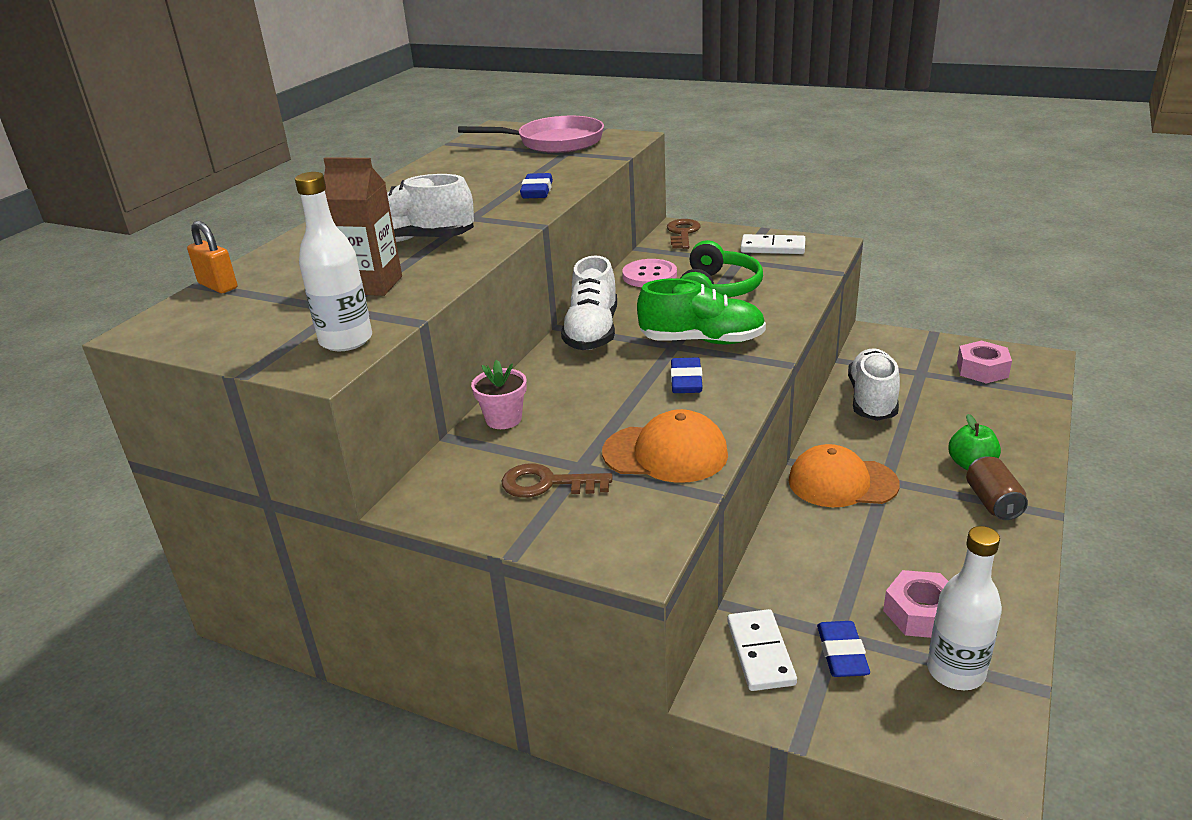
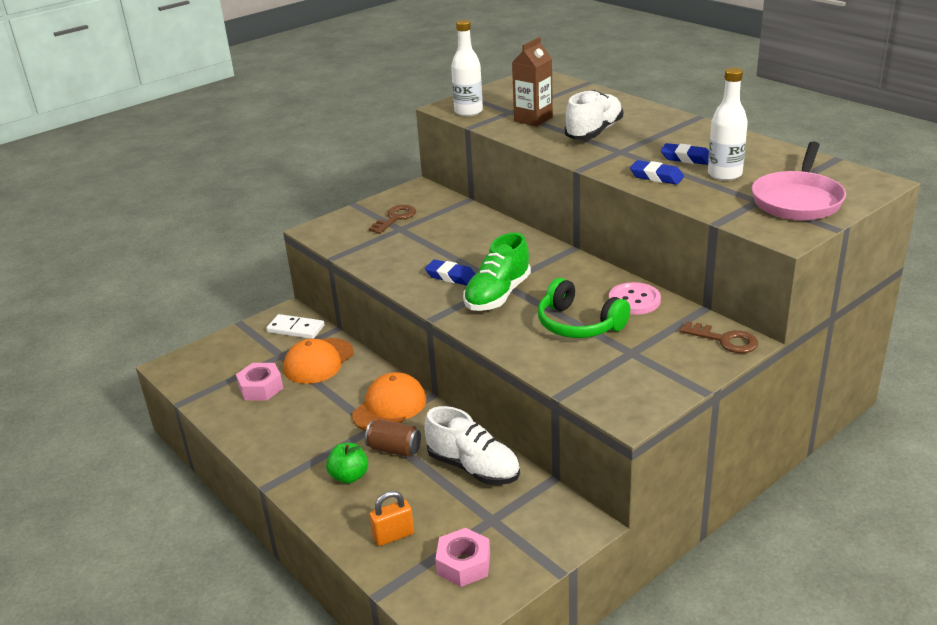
camera: 115 degrees right, 0 degrees up
(218, 286) = (577, 87): orange padlock -> orange padlock (393, 536)
(503, 419) = (470, 215): pink flower pot -> none
(592, 332) = (552, 258): white shoe -> none
(665, 453) = (383, 253): orange cap -> orange cap (318, 361)
(773, 247) = (647, 379): white domino -> none
(842, 654) = (268, 352): blue eraser -> blue eraser (686, 158)
(955, 671) = (219, 381): white bottle -> white bottle (724, 174)
(993, 502) = (305, 464): brown can -> brown can (394, 449)

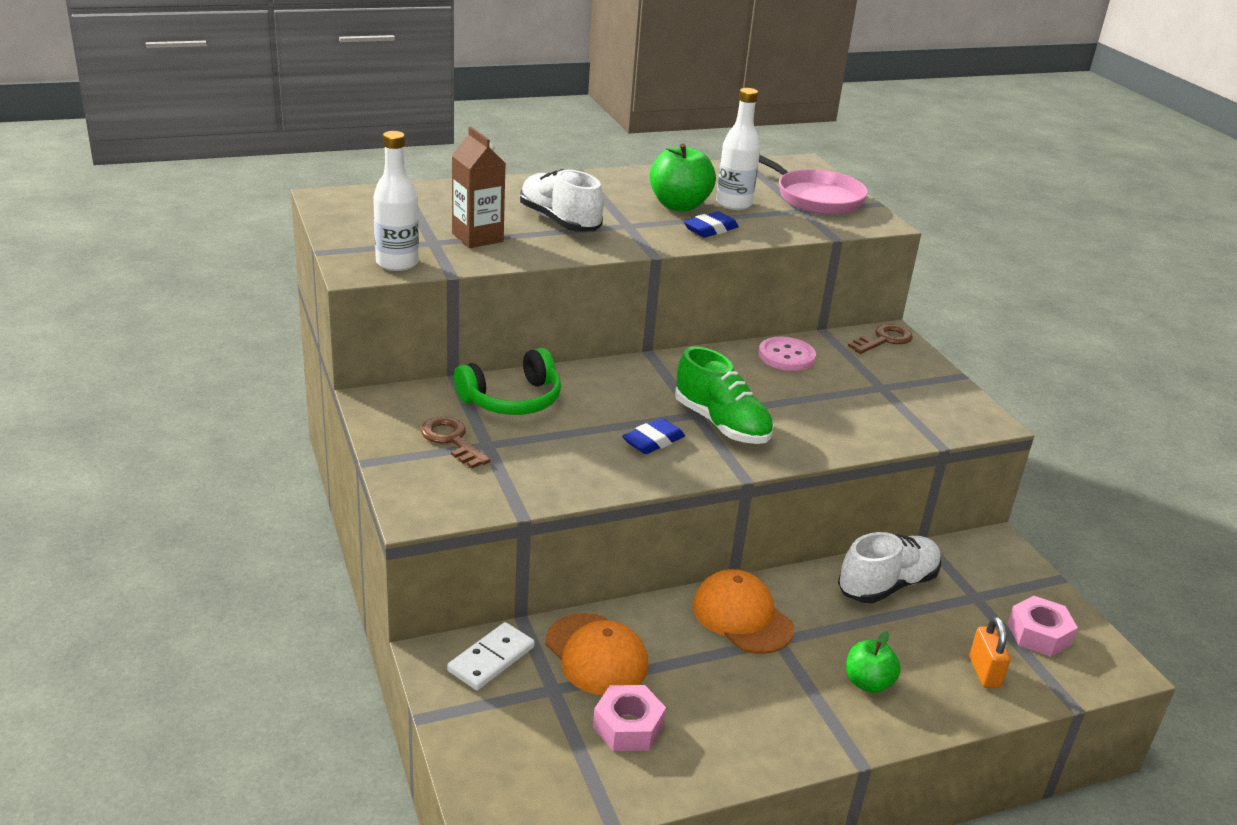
camera: 75 degrees left, 0 degrees up
(394, 449) = (830, 634): brown can -> none
(578, 324) = (814, 397): green headphones -> green headphones (512, 400)
(686, 158) = (679, 206): blue eraser -> green apple

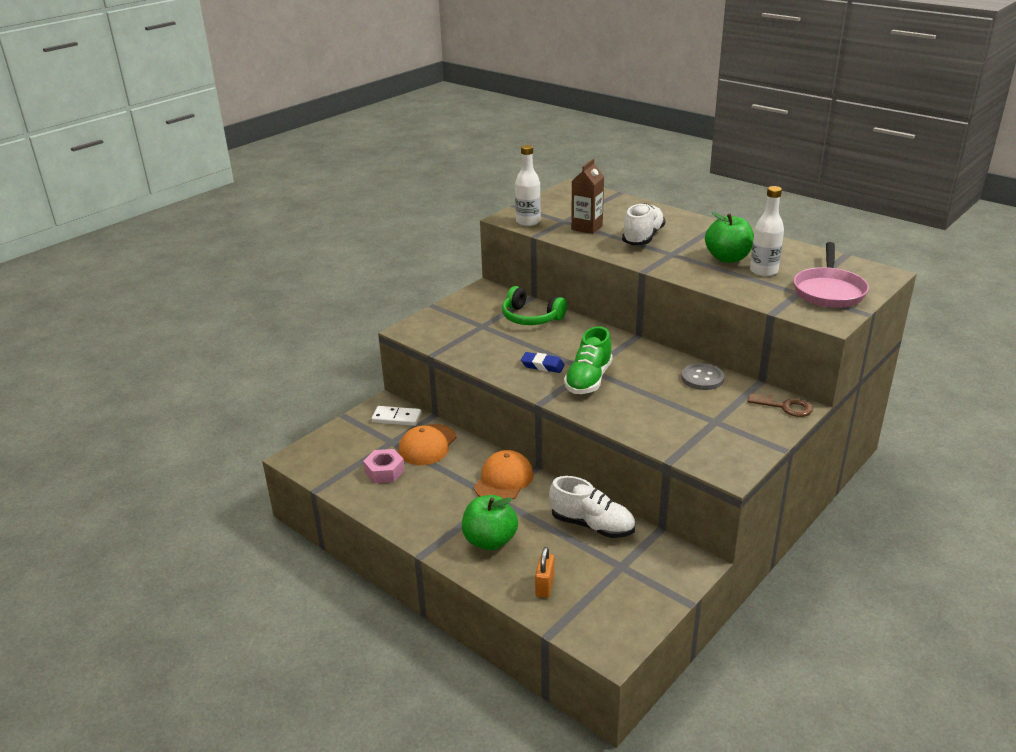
camera: 65 degrees right, 0 degrees up
(451, 440) = (474, 316): brown key -> none
(710, 229) = (710, 275): blue eraser -> none
(786, 356) = (702, 378): pink button -> grey button
(868, 683) = (490, 541): green apple -> green apple, size x1.59
(984, 672) = (544, 586): orange padlock -> orange padlock turned 45 degrees counterclockwise
(1039, 634) = (610, 604): pink nut -> none

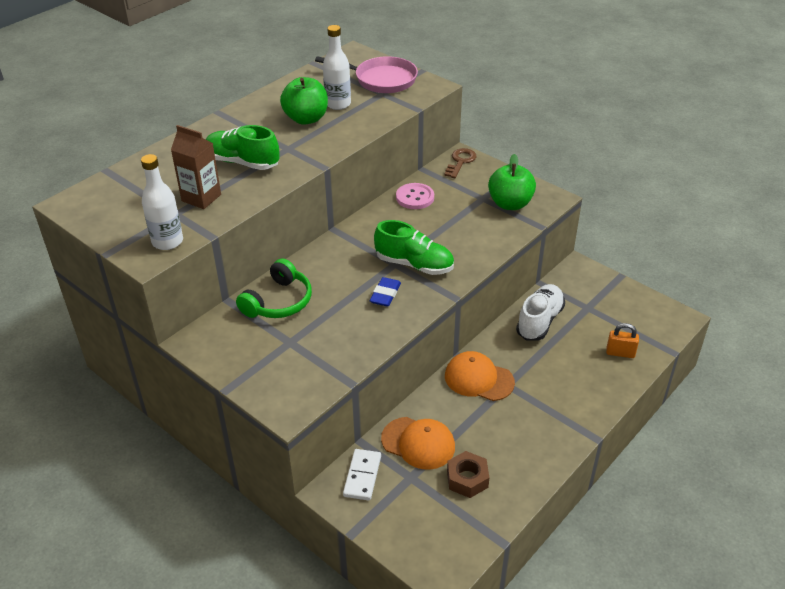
camera: 90 degrees left, 10 degrees up
(384, 471) = (467, 479): pink nut -> brown nut
(490, 541) = (569, 388): green apple -> green apple (510, 204)
(643, 237) = (242, 162): white shoe -> green shoe
(702, 378) = (415, 197): grey button -> pink button

